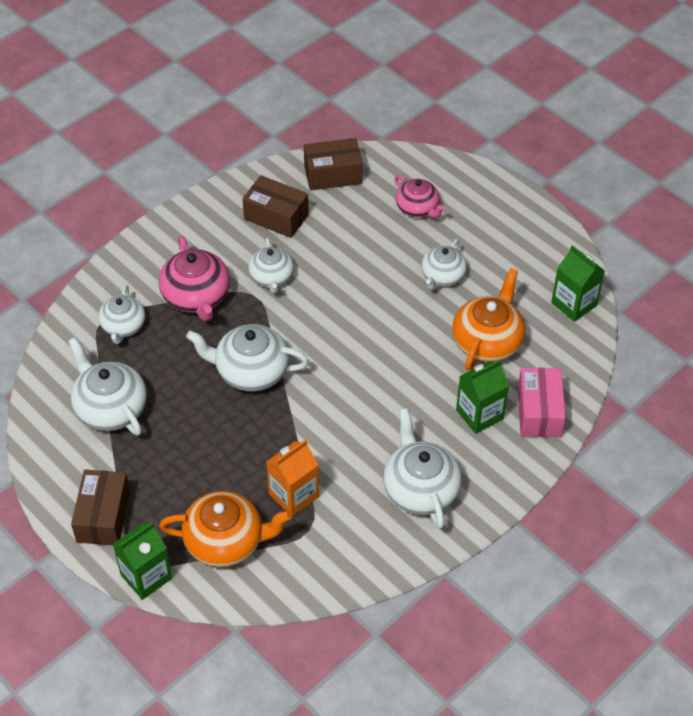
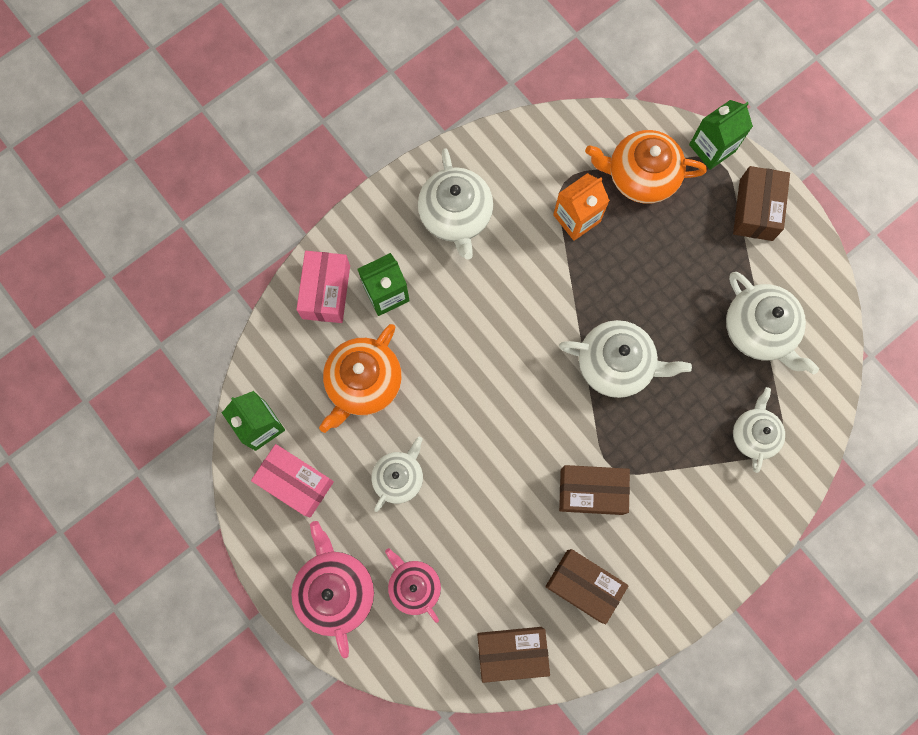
camera: 175 degrees left, 25 degrees up
(196, 297) = (675, 470): pink teapot -> pink teapot (335, 590)
(271, 277) = (591, 491): white teapot -> brown box
(532, 267) = (296, 482): none -> pink box

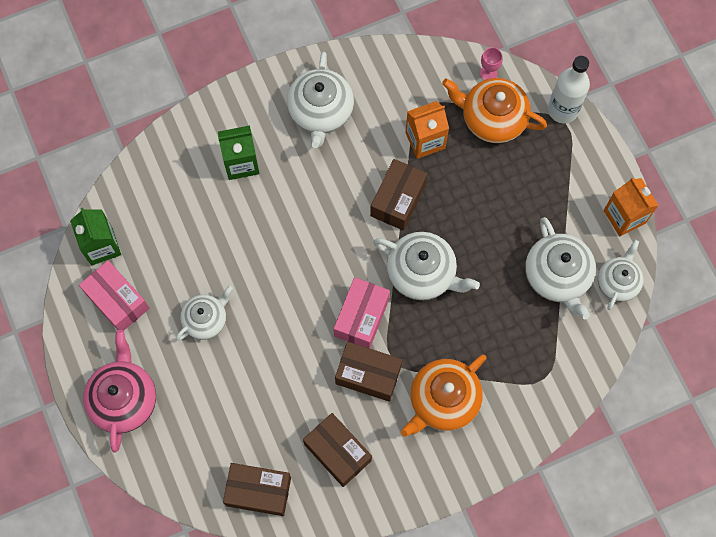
camera: 15 degrees right, 5 degrees down
(326, 292) = (190, 148): pink box -> pink box (361, 317)
(363, 383) = (199, 233): orange teapot -> orange teapot (443, 400)
(414, 586) = (192, 413): pink teapot -> none
(622, 127) = (488, 73): none -> pink goblet
(712, 148) = (563, 110): green carton -> white bottle
(754, 434) = (525, 364): white teapot -> white teapot (617, 282)
(755, 210) = (585, 172): brown box -> brown box (398, 200)
(810, 247) = (624, 216): none -> orange carton

